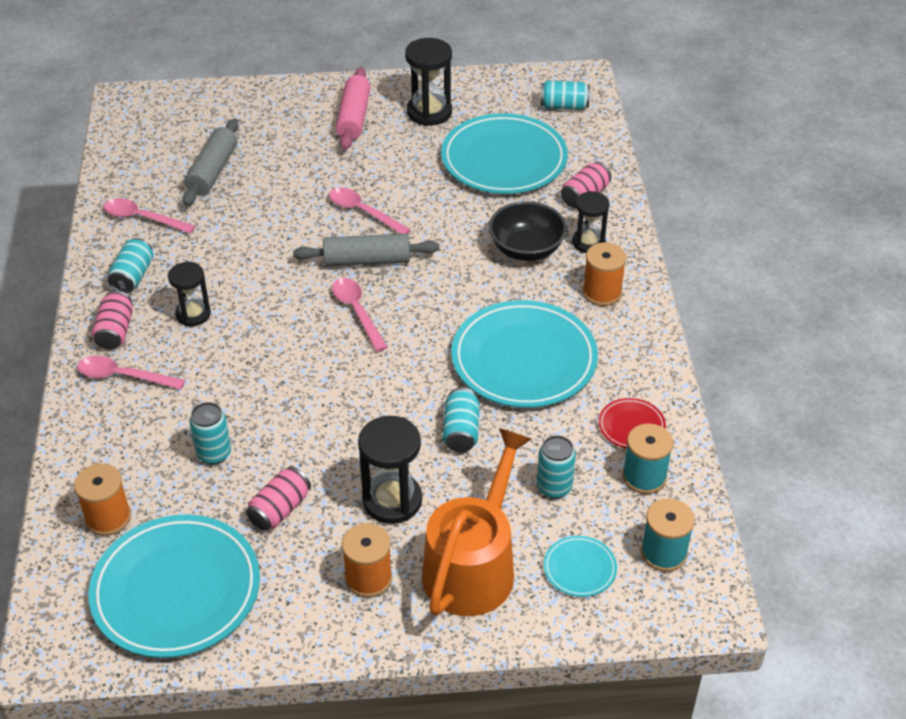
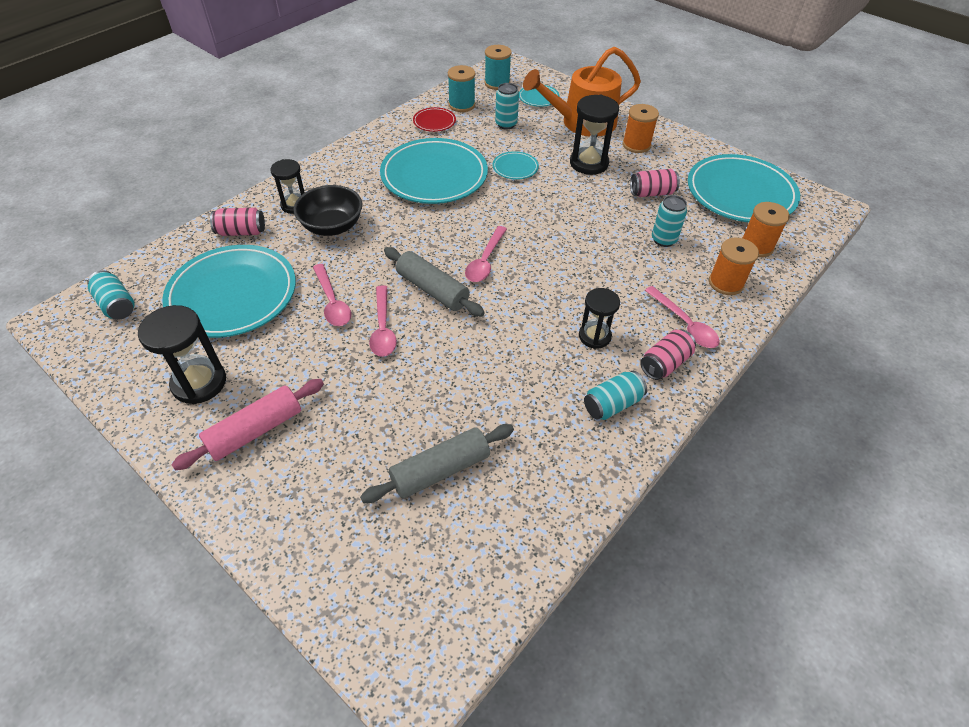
camera: 135 degrees left, 5 degrees up
(142, 218) = (553, 463): pink spoon -> pink spoon (332, 302)
(461, 431) = (515, 168): turquoise can -> turquoise plate
(602, 293) = (340, 177): orange spool -> orange spool (726, 283)

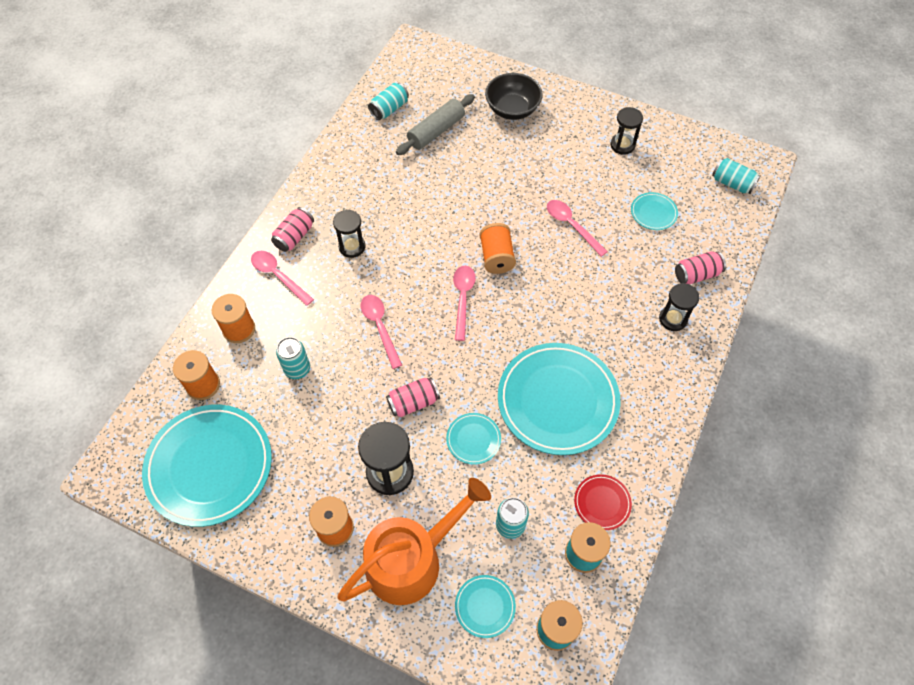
camera: 165 degrees right, 10 degrees up
(199, 383) = (622, 145): black hourglass -> black hourglass, size x0.66
(232, 295) = (653, 213): turquoise plate -> turquoise plate, size x0.44
(255, 430) = (563, 126): pink rolling pin -> none
(332, 226) = (620, 302): black bowl -> black bowl (512, 109)
(383, 328) = (519, 213): pink spoon -> pink spoon (380, 327)
(432, 290) = (496, 257): grey rolling pin -> orange spool
(612, 404) = (332, 196): turquoise can -> turquoise can (389, 109)
(652, 193) = (312, 438): pink can -> pink can (413, 402)

